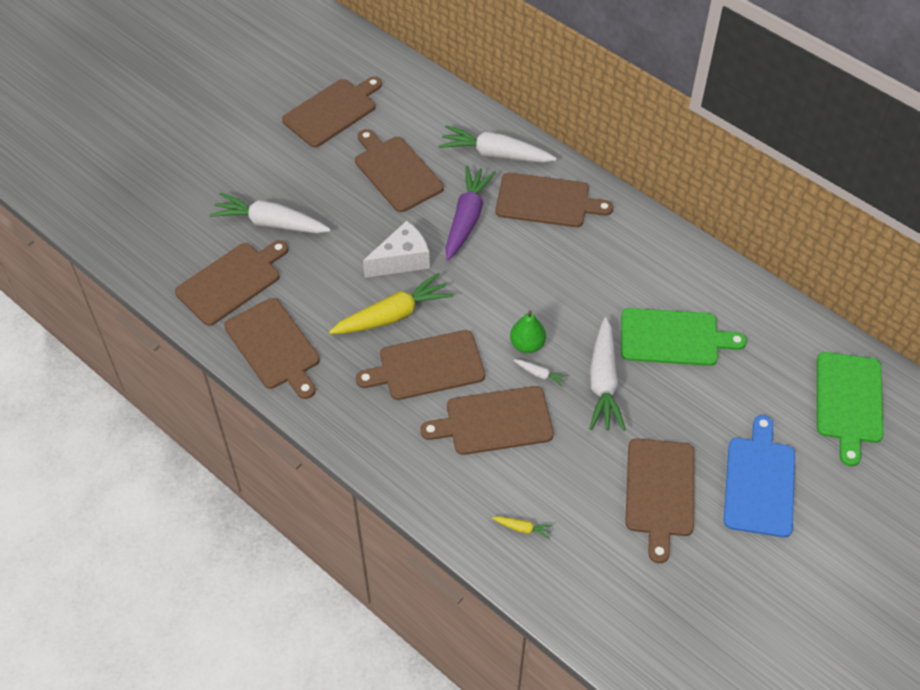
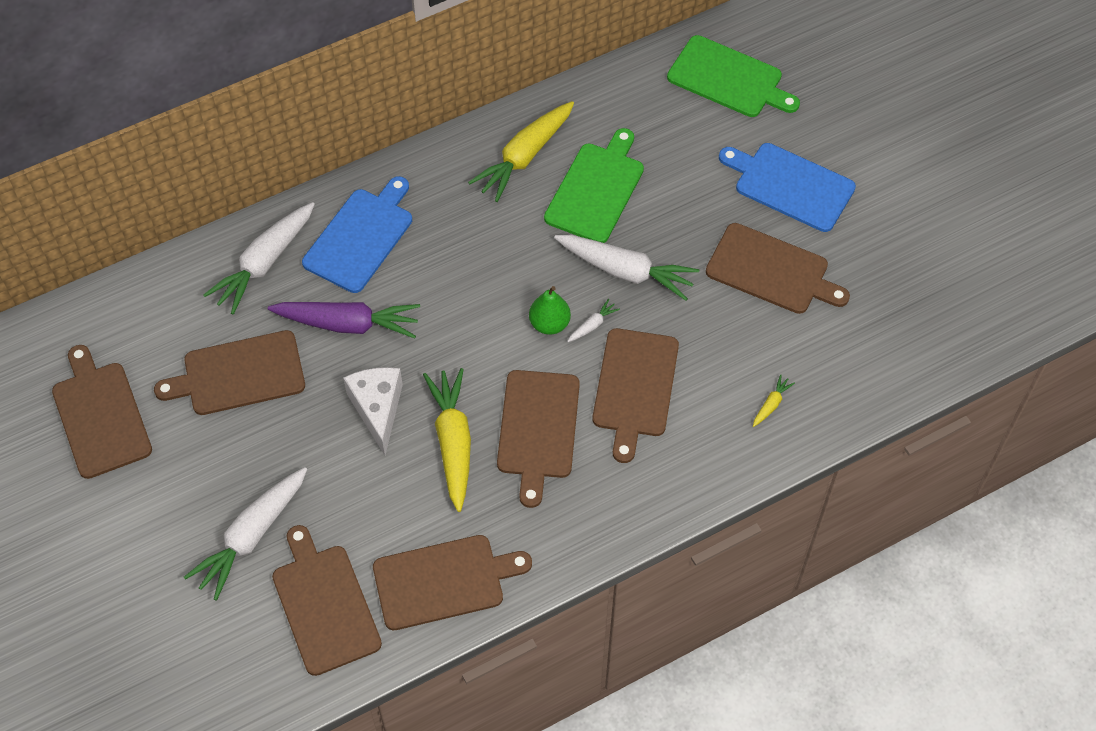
camera: 70 degrees left, 5 degrees up
(467, 218) = (347, 324): purple carrot -> purple carrot turned 150 degrees clockwise
(547, 201) = (361, 237): brown cutting board -> blue cutting board
(679, 279) = (524, 156): none -> yellow carrot

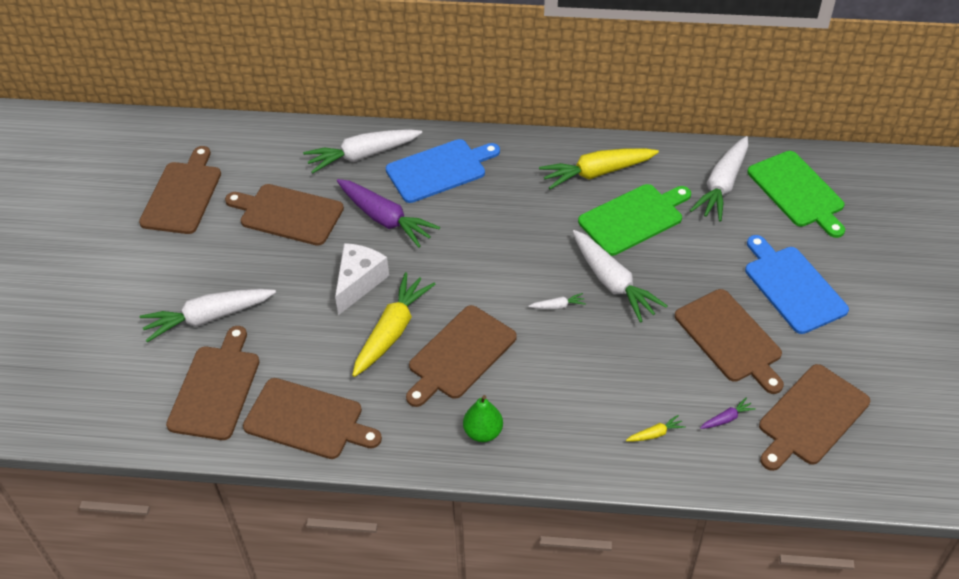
camera: 35 degrees right, 10 degrees down
(549, 324) = (526, 289): green pear -> green pear (483, 432)
(635, 388) = (555, 365): brown cutting board -> brown cutting board (811, 417)
(654, 108) = (722, 185): none -> white carrot
(821, 353) = (726, 418): none -> purple carrot

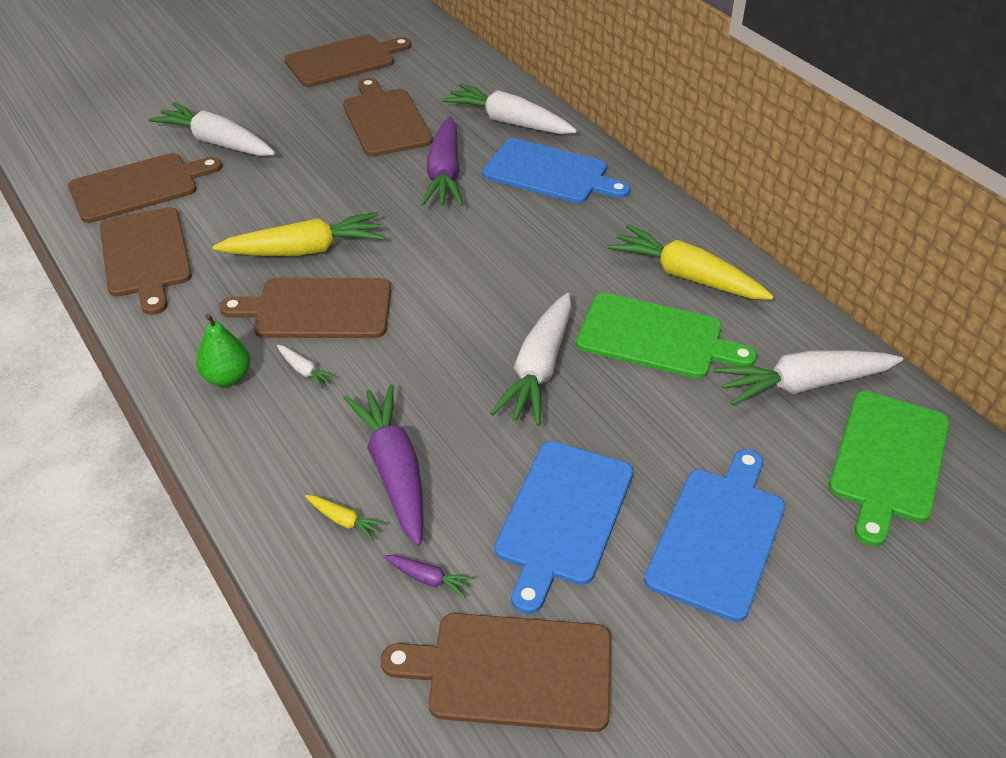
camera: 50 degrees right, 5 degrees down
(359, 282) = (346, 200): white cheese -> none
(557, 306) = (457, 344): white carrot -> white carrot (304, 371)
(636, 391) = (394, 471): none -> purple carrot
(730, 339) = (562, 517): brown cutting board -> blue cutting board

